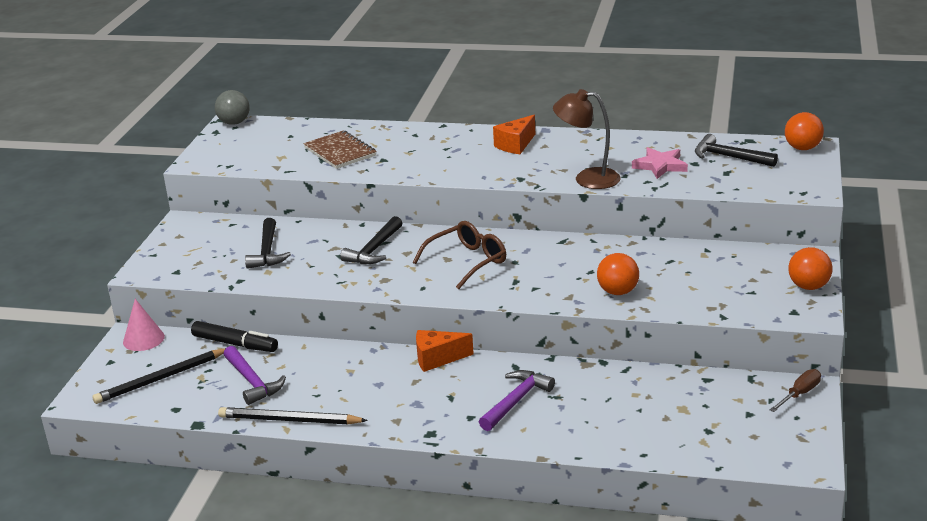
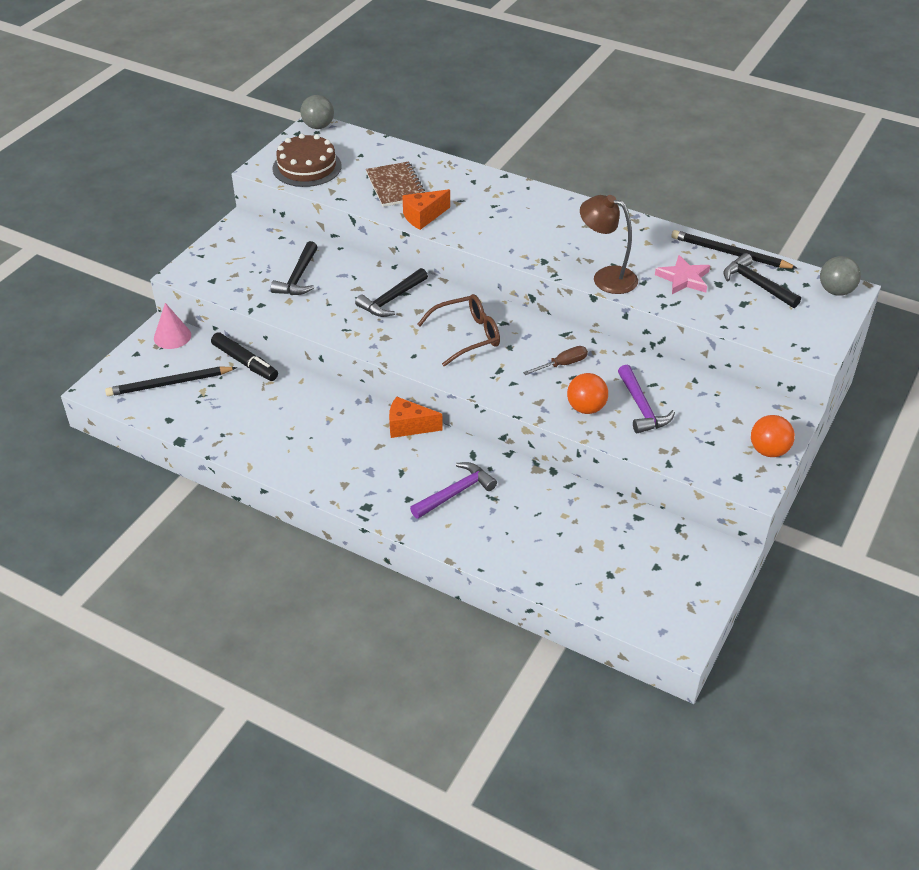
camera: 15 degrees right, 15 degrees up
(240, 154) = (307, 167): none -> brown cake
(252, 382) = (242, 408): purple hammer -> purple hammer (641, 407)
(289, 420) = (255, 458): black pencil -> black pencil (730, 253)
(515, 145) = (560, 217): orange cheese -> orange cheese (423, 217)
(799, 394) = (714, 558): brown screwdriver -> brown screwdriver (562, 364)
(802, 148) = (836, 291): orange ball -> grey ball

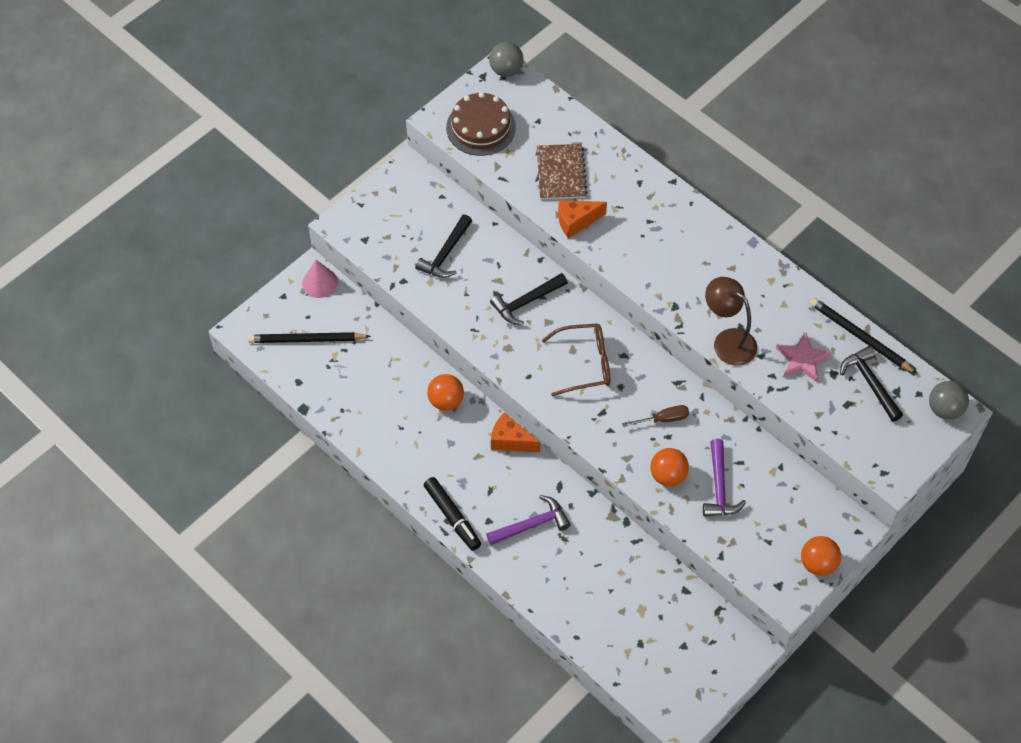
camera: 15 degrees right, 15 degrees up
(245, 362) = (380, 330): black marker -> black marker (452, 517)
(331, 406) = (446, 401): none -> orange ball

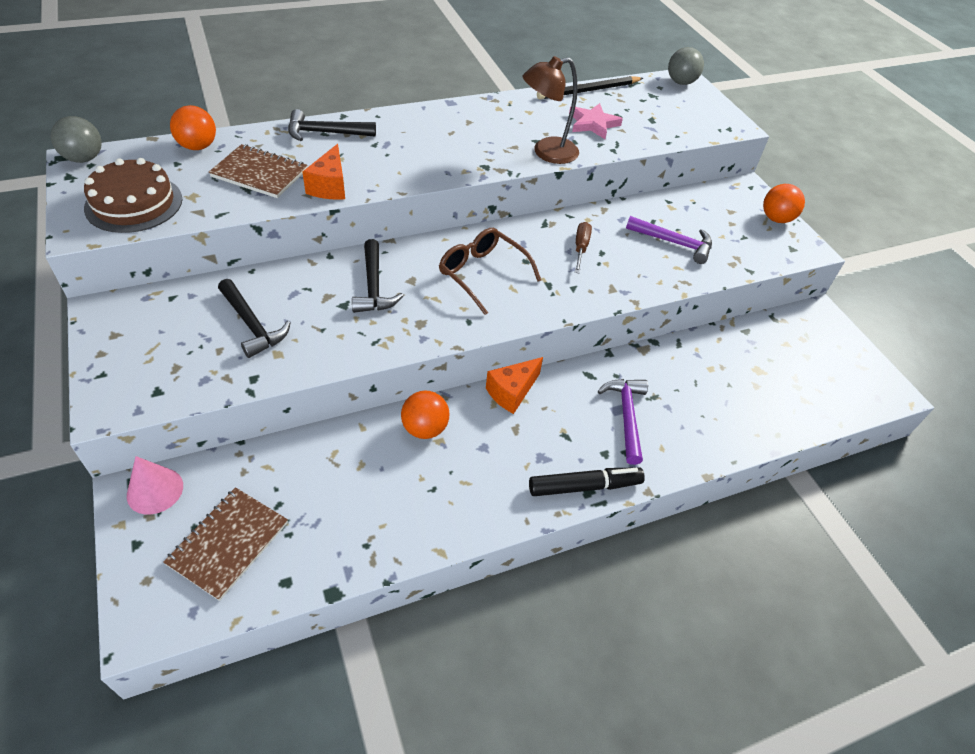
camera: 70 degrees left, 10 degrees down
(306, 340) = (228, 543): black pencil -> brown notebook
(585, 364) = (482, 274): brown glasses -> brown glasses turned 60 degrees counterclockwise
(668, 475) = (646, 269): orange ball -> orange ball (198, 147)
(870, 383) = (637, 103): black hammer -> black hammer (325, 133)

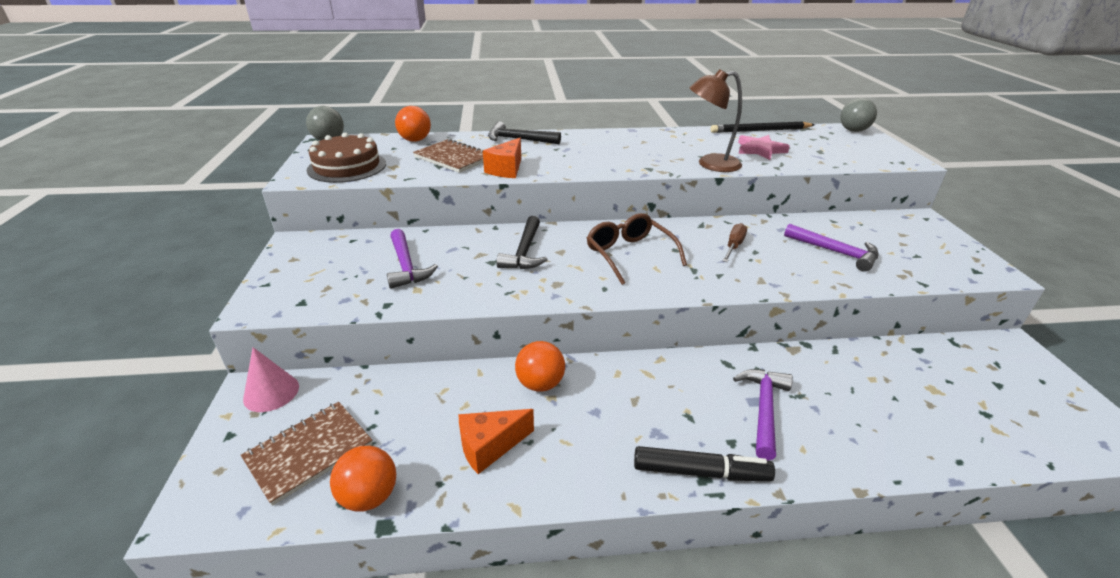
camera: 20 degrees right, 15 degrees down
(252, 325) = (406, 266): black hammer -> purple hammer
(512, 392) = (639, 366): orange cheese -> orange cheese (490, 447)
(776, 219) = (956, 245): orange ball -> orange ball (369, 496)

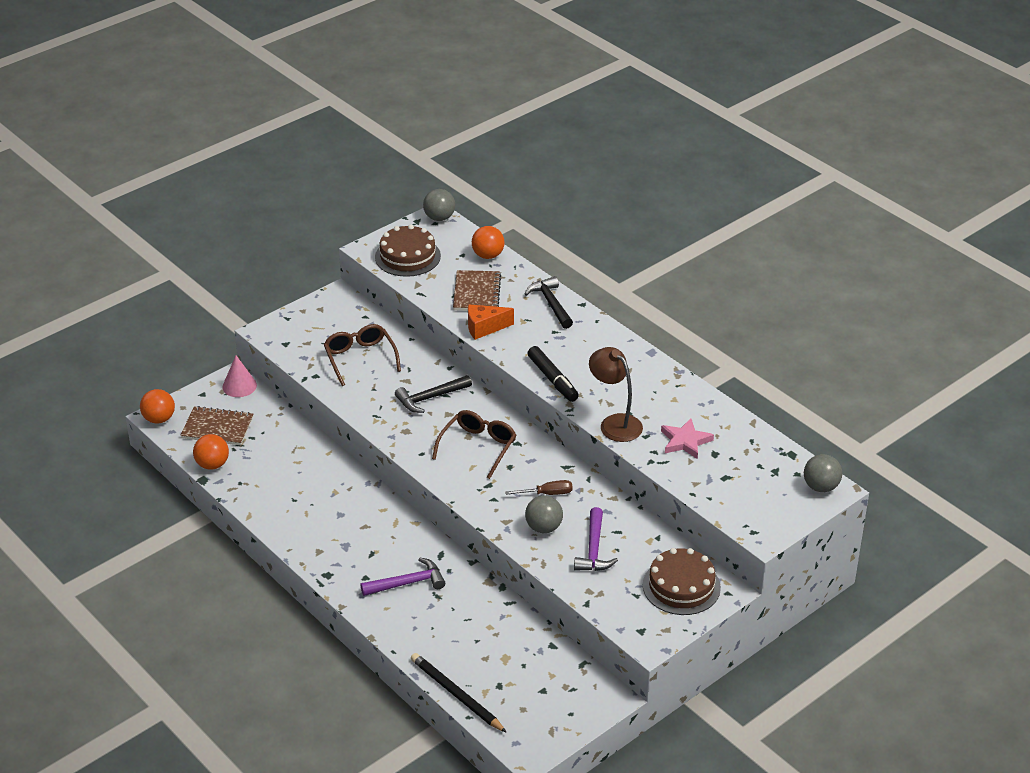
camera: 55 degrees right, 5 degrees up
(406, 266) = (360, 358): purple hammer -> brown glasses
(490, 447) = (277, 487): orange cheese -> none
(540, 384) = (342, 482): orange ball -> orange ball (159, 419)
(700, 472) = (330, 572): black marker -> black marker (552, 379)
(760, 130) = (745, 428): black pencil -> black pencil (456, 695)
(786, 265) = (543, 528): none -> grey ball
(910, 233) = (681, 586): none -> brown cake

